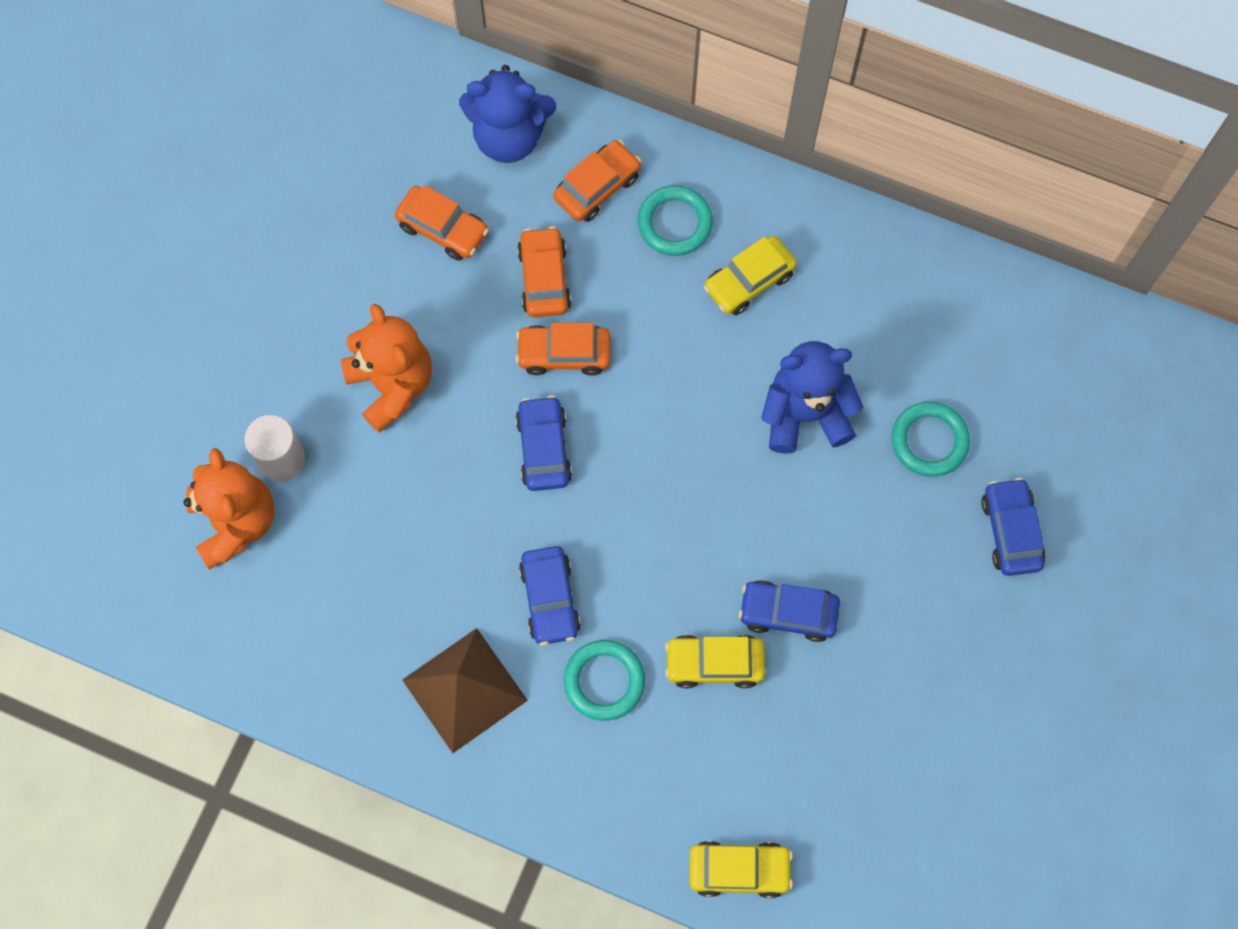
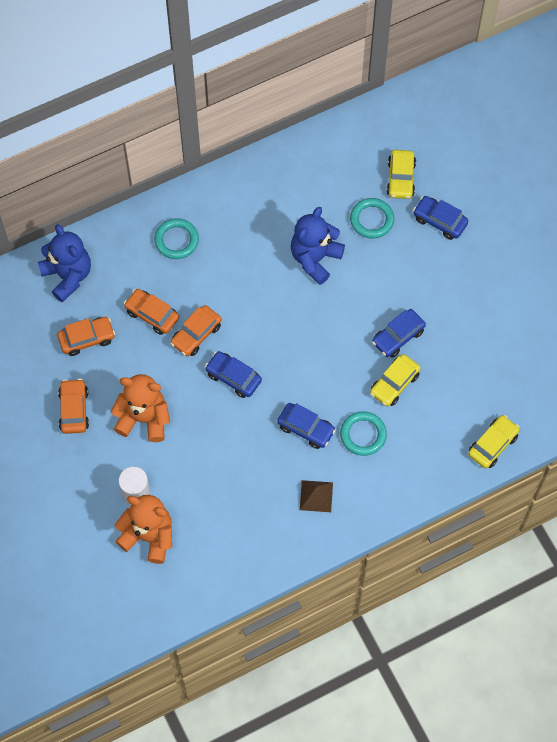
camera: 50 degrees left, 5 degrees down
(464, 689) = (316, 496): brown pyramid -> brown pyramid, size x0.60
(509, 136) = (68, 276): blue teddy bear -> blue teddy bear turned 75 degrees counterclockwise
(597, 187) = (128, 258): orange car -> orange car (74, 410)
(749, 281) = (232, 232): yellow car -> yellow car (400, 178)

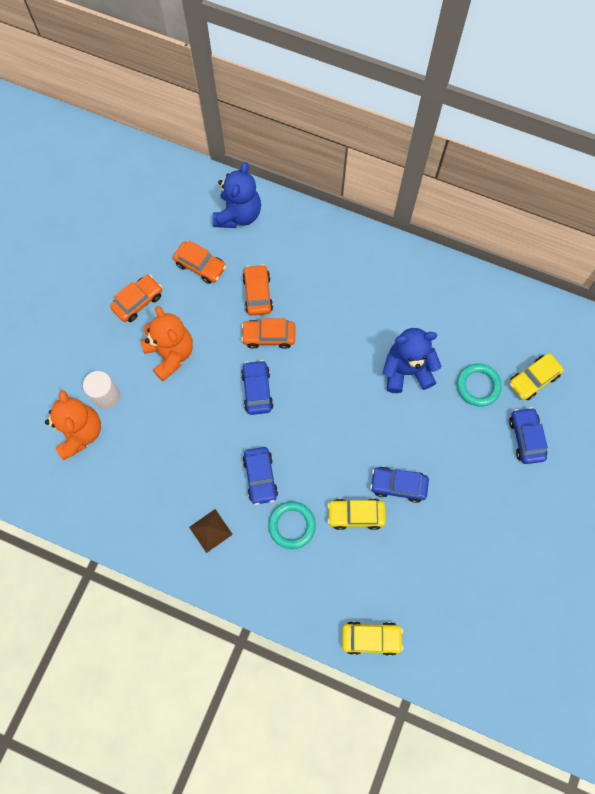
camera: 50 degrees right, 5 degrees up
(176, 240) = (331, 263): turquoise ring -> none

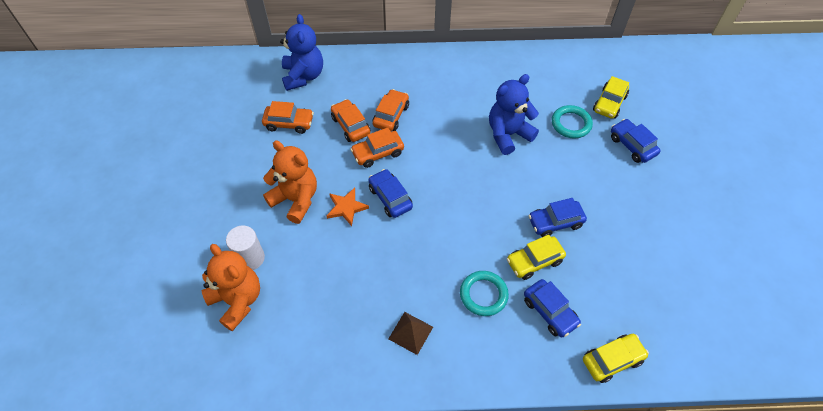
camera: 25 degrees left, 15 degrees down
(138, 301) = (244, 170): orange car -> orange car (391, 115)
(212, 382) = (346, 207): none -> orange star
(260, 477) = (432, 266): blue car -> blue car (550, 312)

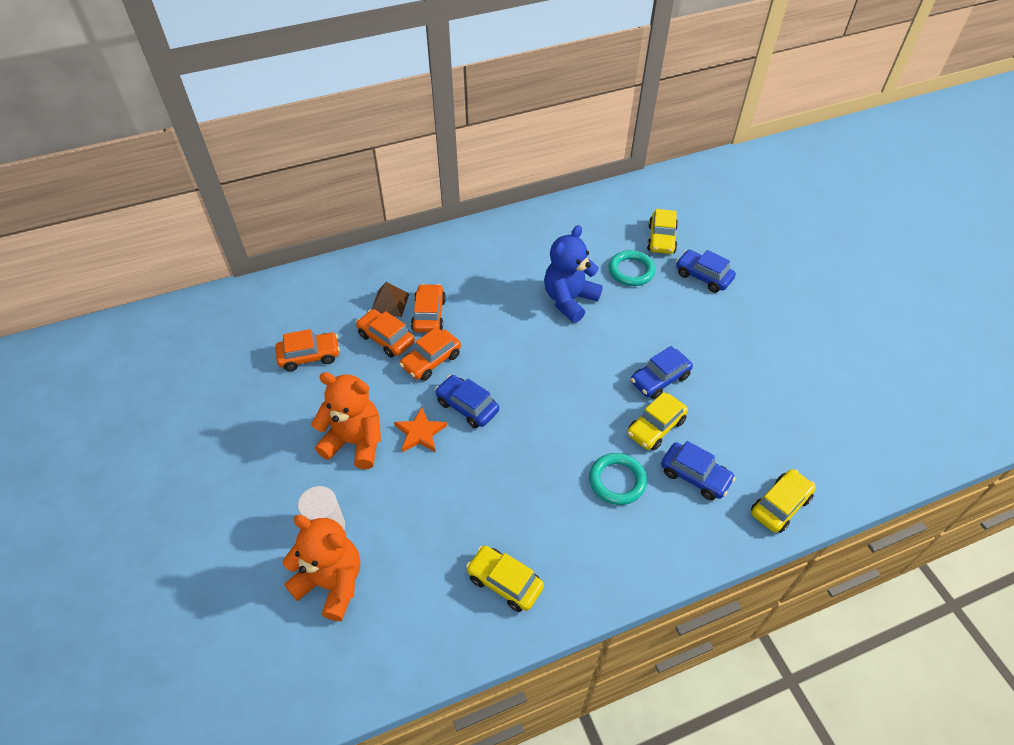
camera: 20 degrees left, 5 degrees down
(303, 76) = (304, 297): blue teddy bear -> none
(362, 344) = (504, 582): none -> yellow car
(410, 332) = (554, 550): brown pyramid -> brown pyramid (389, 303)

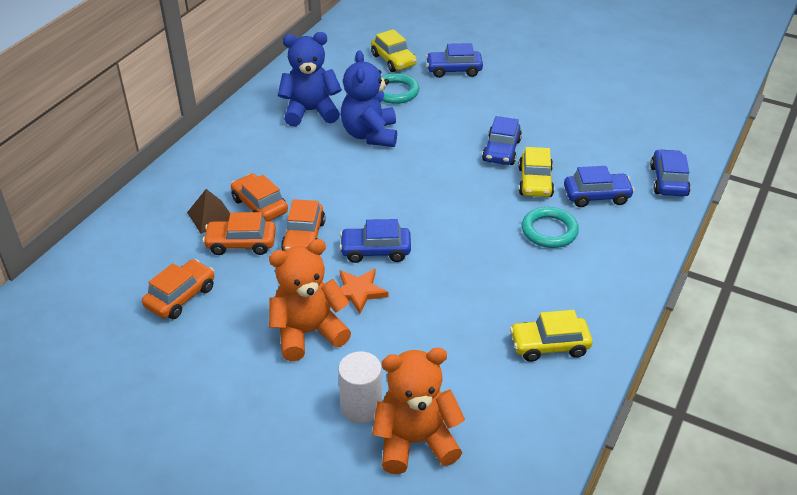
camera: 40 degrees left, 10 degrees down
(546, 252) = (310, 112): none -> blue teddy bear
(780, 505) = (668, 181): yellow car -> blue car

